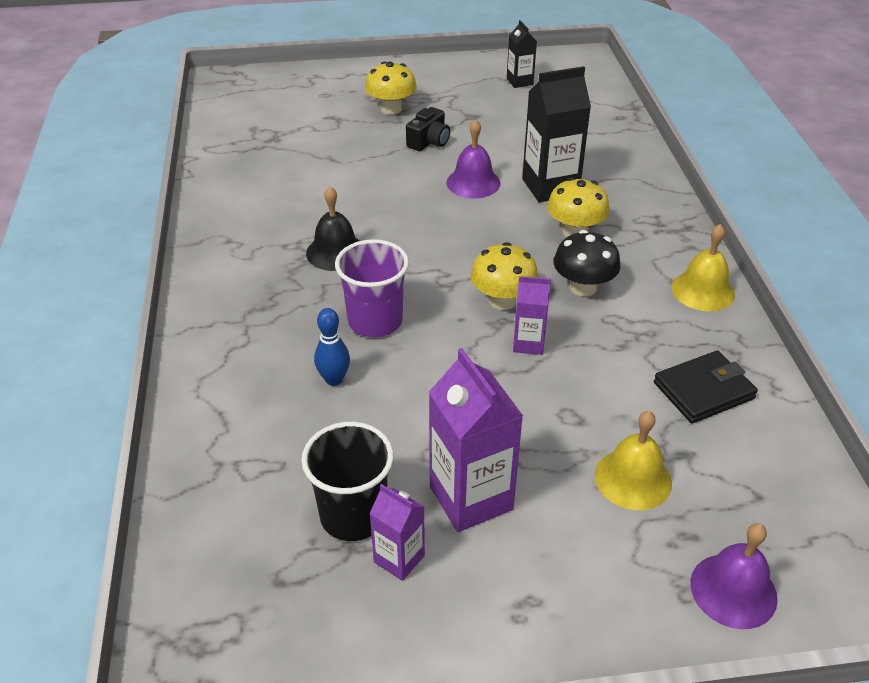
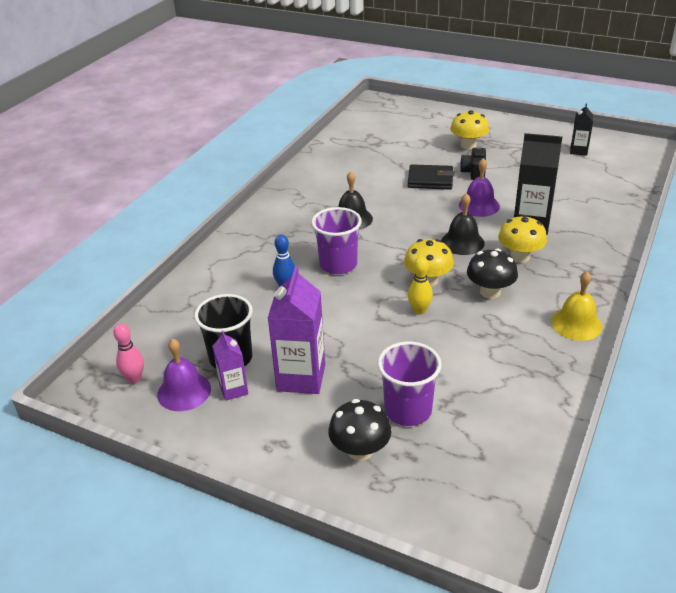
camera: 35 degrees right, 5 degrees down
(239, 615) = (134, 378): none -> pink bowling pin
(429, 142) = (474, 172): black camera -> black camera turned 120 degrees clockwise
(497, 236) = (462, 242): none -> black bell
(528, 343) = (419, 310): purple carton -> yellow bowling pin
(629, 559) = (360, 450): none -> black mushroom
(633, 479) = (408, 410): yellow bell -> purple cup
(703, 390) = (510, 382): black wallet -> black wallet (430, 180)
(733, 590) = (407, 497): purple bell -> purple bell (184, 391)

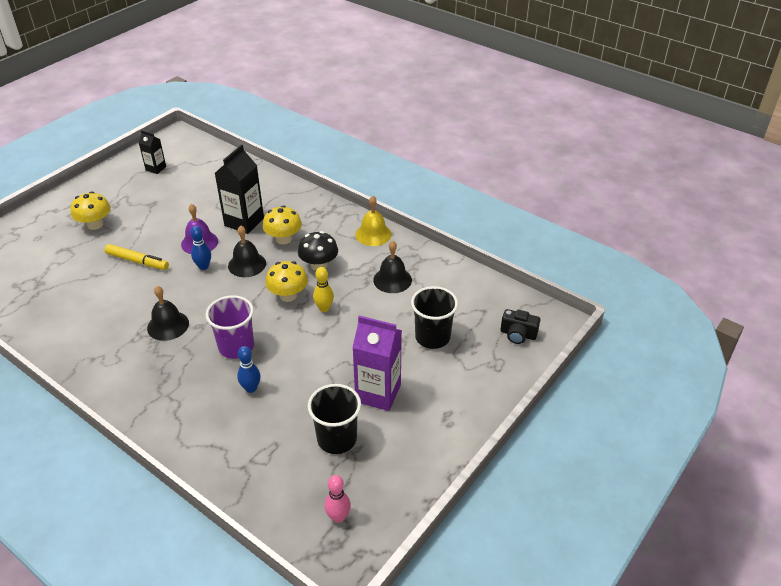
camera: 80 degrees left, 5 degrees up
(184, 391) = (369, 477): purple bell -> none
(233, 389) = (378, 440): purple carton -> none
(360, 450) = (465, 370): black mushroom -> none
(408, 410) = (432, 337): purple cup -> black cup
(430, 180) = (137, 261): black wallet -> yellow marker
(443, 217) = (203, 266): none -> blue bowling pin
(474, 172) = (144, 232): black camera -> black camera (518, 334)
(497, 356) = (392, 280): none -> black bell

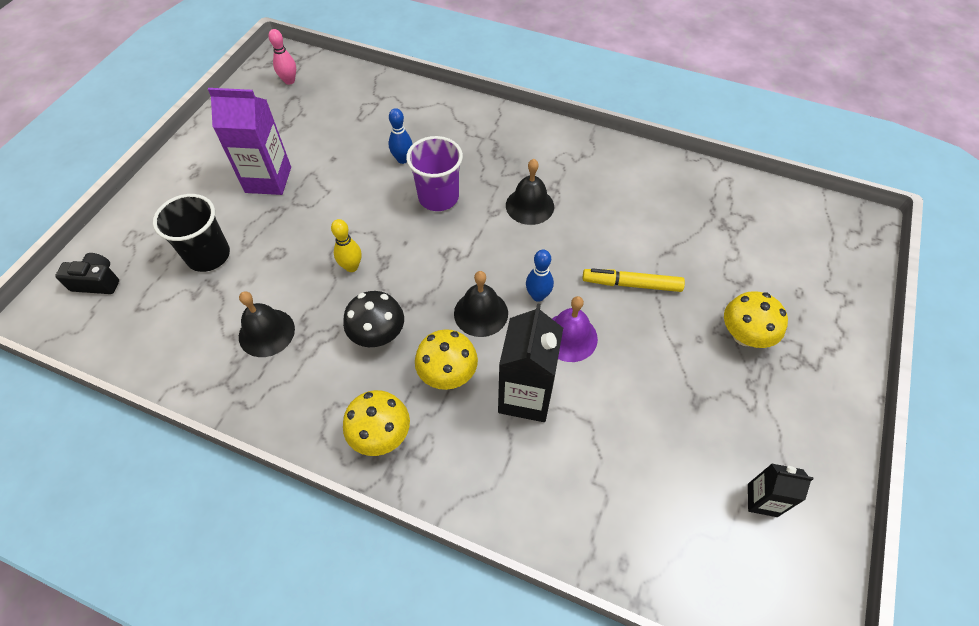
camera: 165 degrees right, 15 degrees up
(288, 295) = (404, 275): yellow mushroom -> yellow mushroom (381, 435)
(337, 439) = (303, 132): black cup -> none
(373, 234) = (307, 419): yellow bell -> none

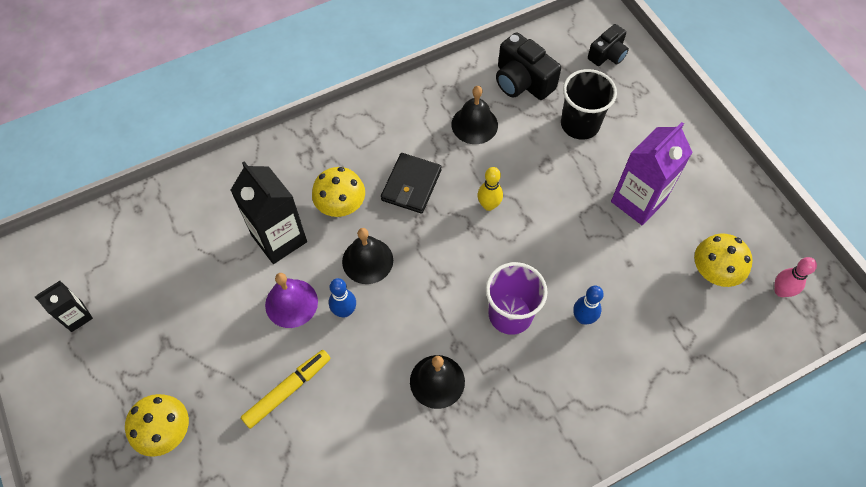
camera: 130 degrees right, 5 degrees up
(180, 328) = (522, 81): none -> black camera
(378, 335) = (411, 185): black mushroom -> black wallet
(381, 435) = (337, 143): yellow mushroom -> yellow mushroom (713, 272)

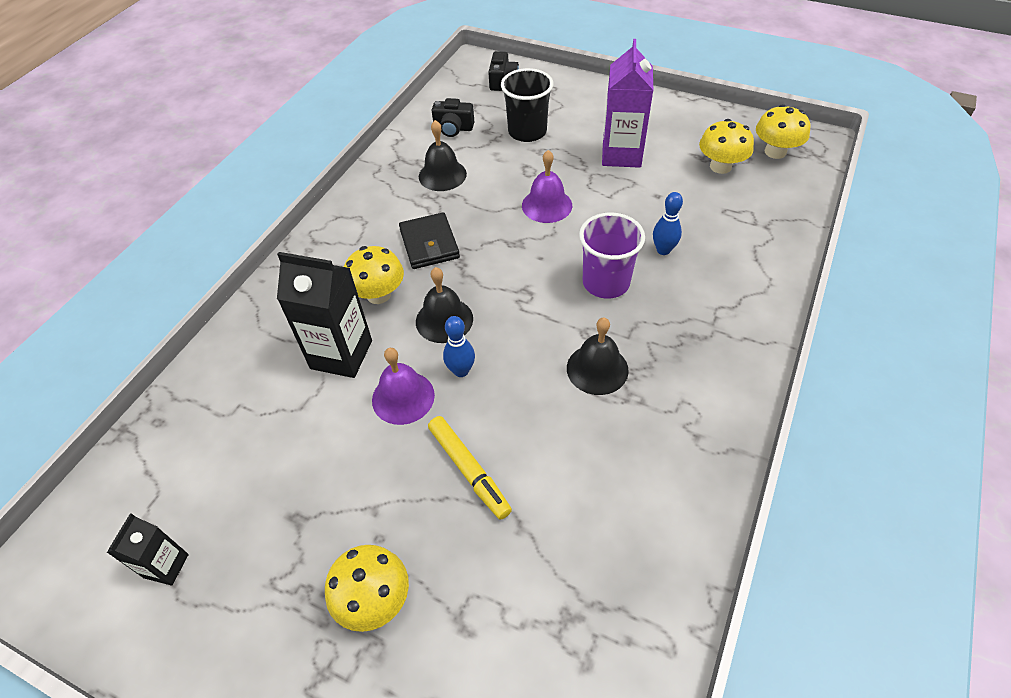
camera: 35 degrees left, 10 degrees down
(287, 390) = (469, 470): yellow marker -> yellow marker turned 135 degrees clockwise
(488, 205) = (510, 220): yellow bowling pin -> none
(522, 81) = (453, 128): black camera -> black camera, size x0.64
(530, 210) = (547, 205): none -> purple bell
(781, 291) = (775, 152): pink bowling pin -> yellow mushroom

